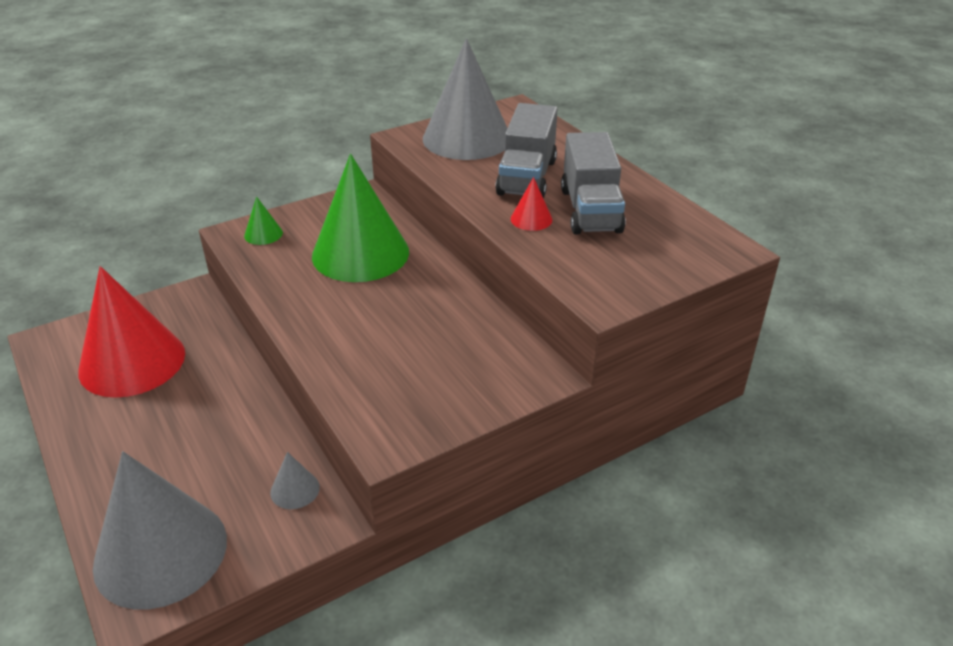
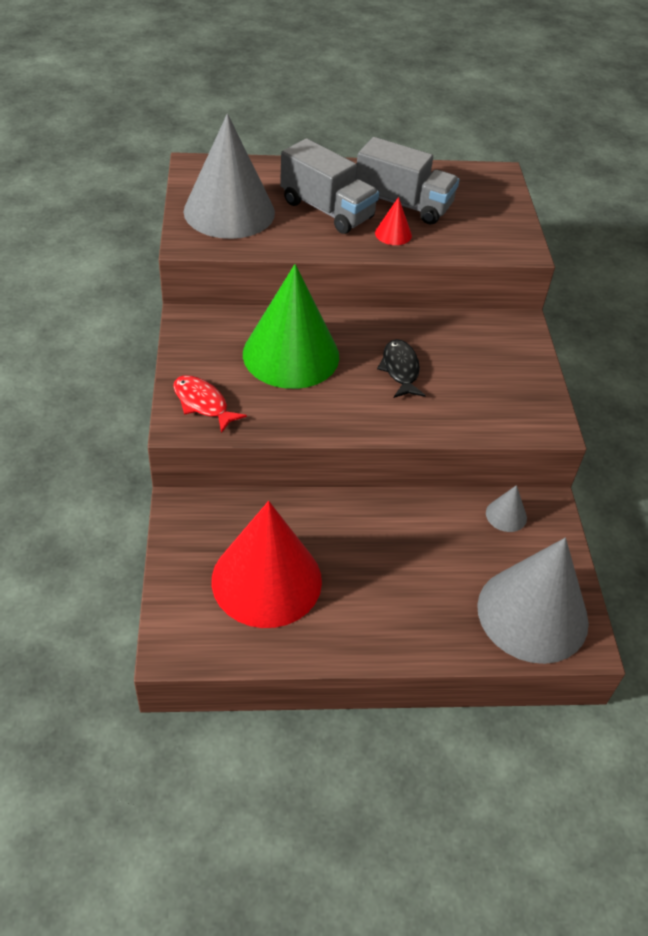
camera: 65 degrees left, 10 degrees up
(263, 234) = (202, 403): green cone -> red fish
(392, 317) = (400, 369): none -> black fish

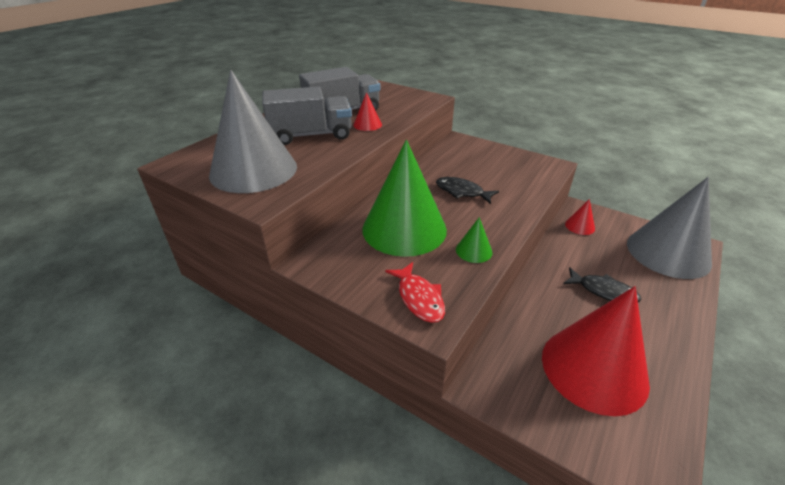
camera: 50 degrees left, 10 degrees down
(202, 403) = (419, 298): red fish -> red fish turned 105 degrees counterclockwise
(301, 414) = (474, 251): none -> green cone
(393, 564) = (603, 291): none -> black fish
(506, 515) = (580, 226): grey cone -> red cone

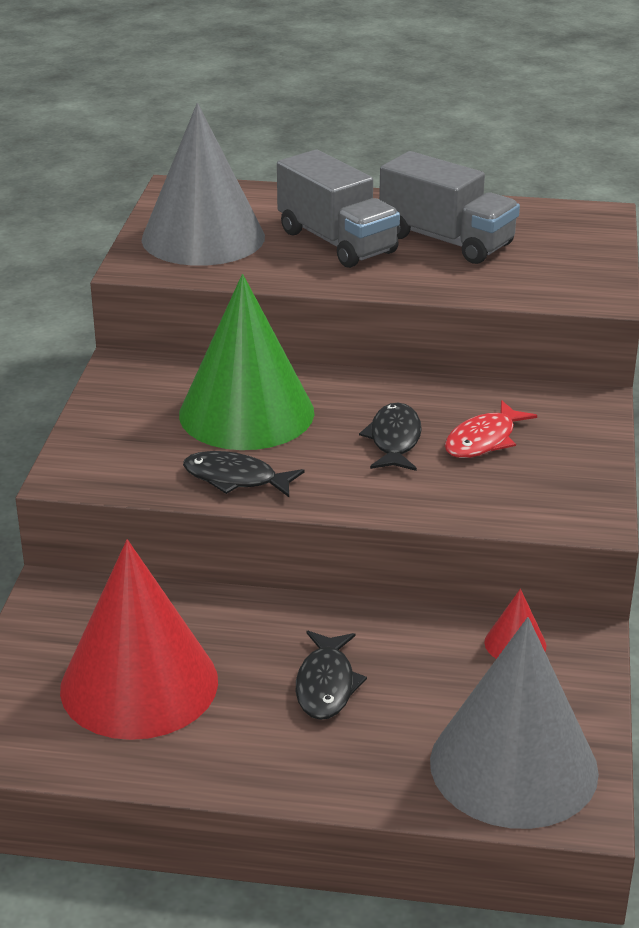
camera: 65 degrees right, 5 degrees down
(367, 124) = (418, 271): red cone -> none
(419, 298) = (106, 457): red fish -> red fish (484, 440)
(474, 251) = (235, 479): green cone -> black fish

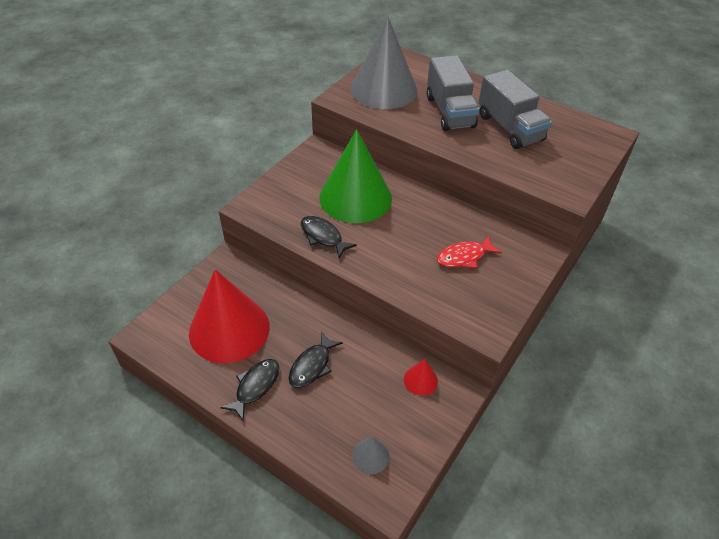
camera: 25 degrees right, 15 degrees up
(394, 440) = (417, 240): black fish -> black fish (255, 386)
(513, 766) = (370, 456): grey cone -> grey cone, size x0.40

